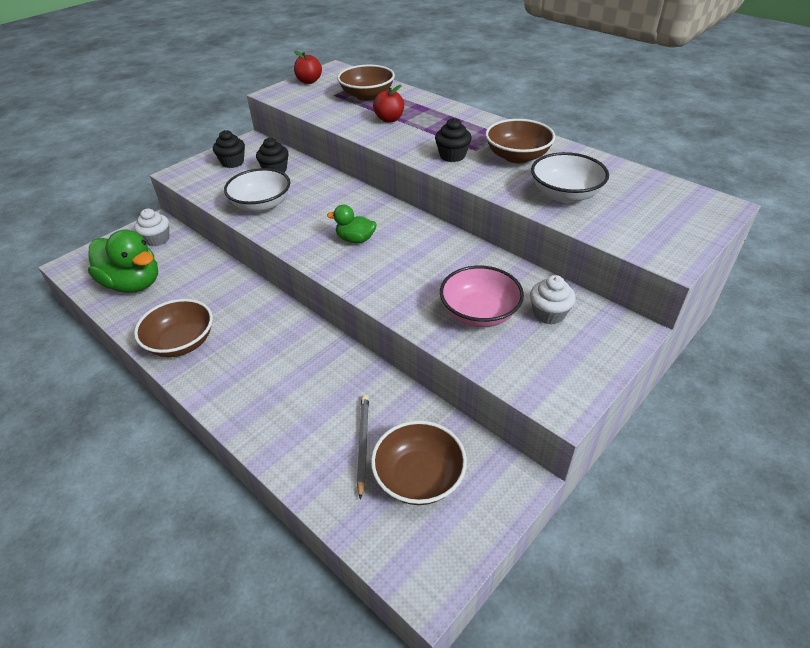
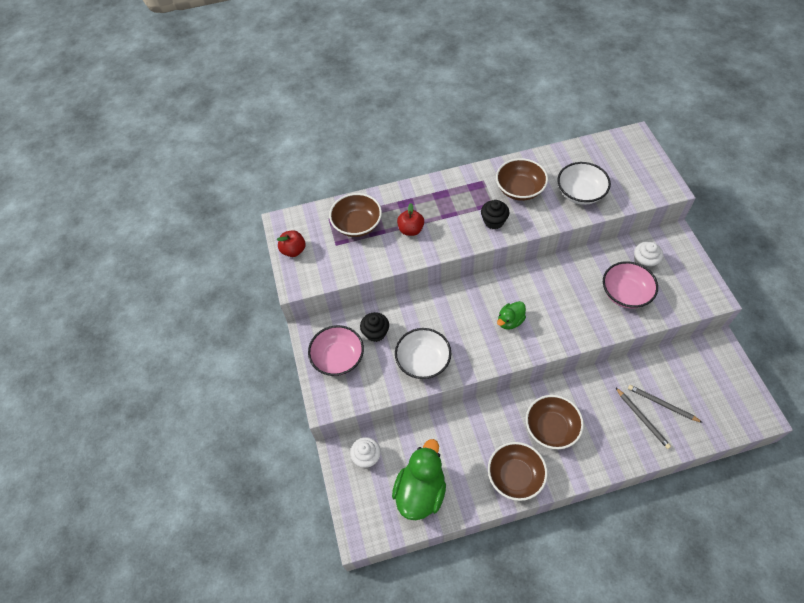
camera: 55 degrees left, 15 degrees up
(133, 284) = (420, 491): green duck -> green duck turned 45 degrees counterclockwise
(232, 162) = (338, 358): black cupcake -> pink bowl
(325, 430) = (642, 419): none -> grey pencil
(419, 477) = (698, 388): brown bowl -> brown bowl (551, 428)

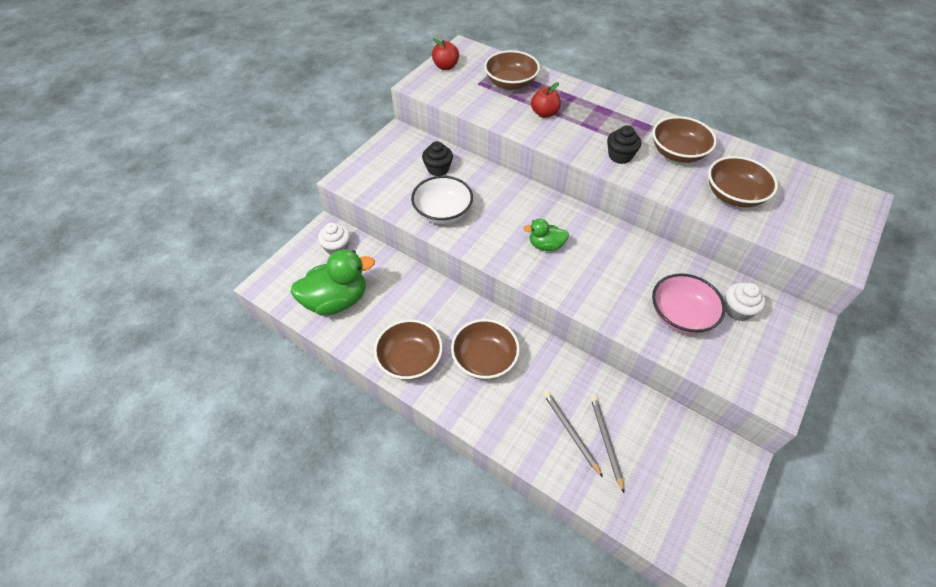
camera: 45 degrees right, 5 degrees down
(338, 358) = (392, 162): pink bowl -> none
(580, 193) = (733, 195): white bowl -> brown bowl
(642, 419) = (570, 432): grey pencil -> grey pencil turned 135 degrees clockwise

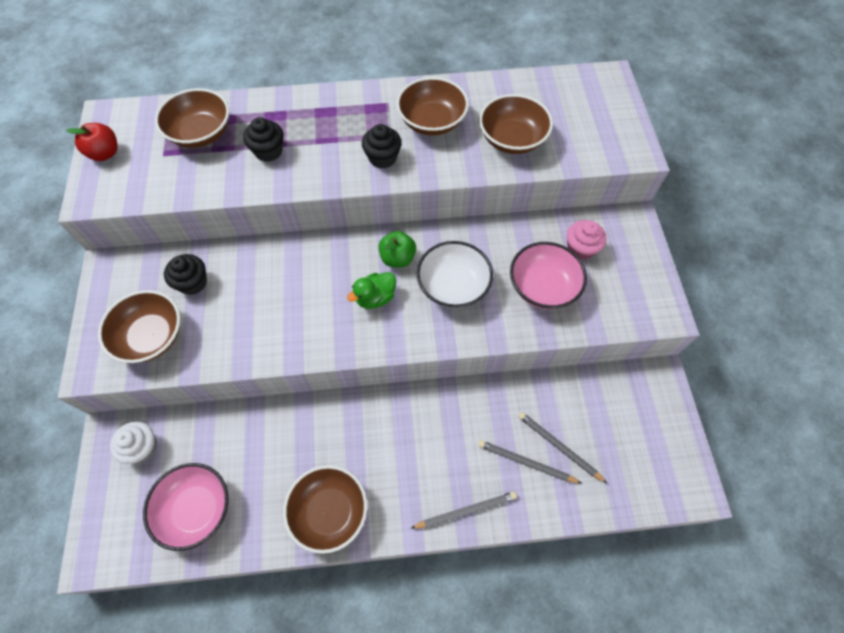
camera: 40 degrees left, 10 degrees up
(336, 300) = (196, 509): green duck -> pink bowl
(443, 212) = (241, 332): white bowl -> white bowl (453, 286)
(484, 359) = (399, 452): brown bowl -> brown bowl (151, 336)
(499, 428) = (466, 510): none -> grey pencil
(544, 113) = (268, 151): red apple -> black cupcake
(582, 232) = (397, 258): none -> green apple
(737, 310) = (580, 249): white cupcake -> pink cupcake

